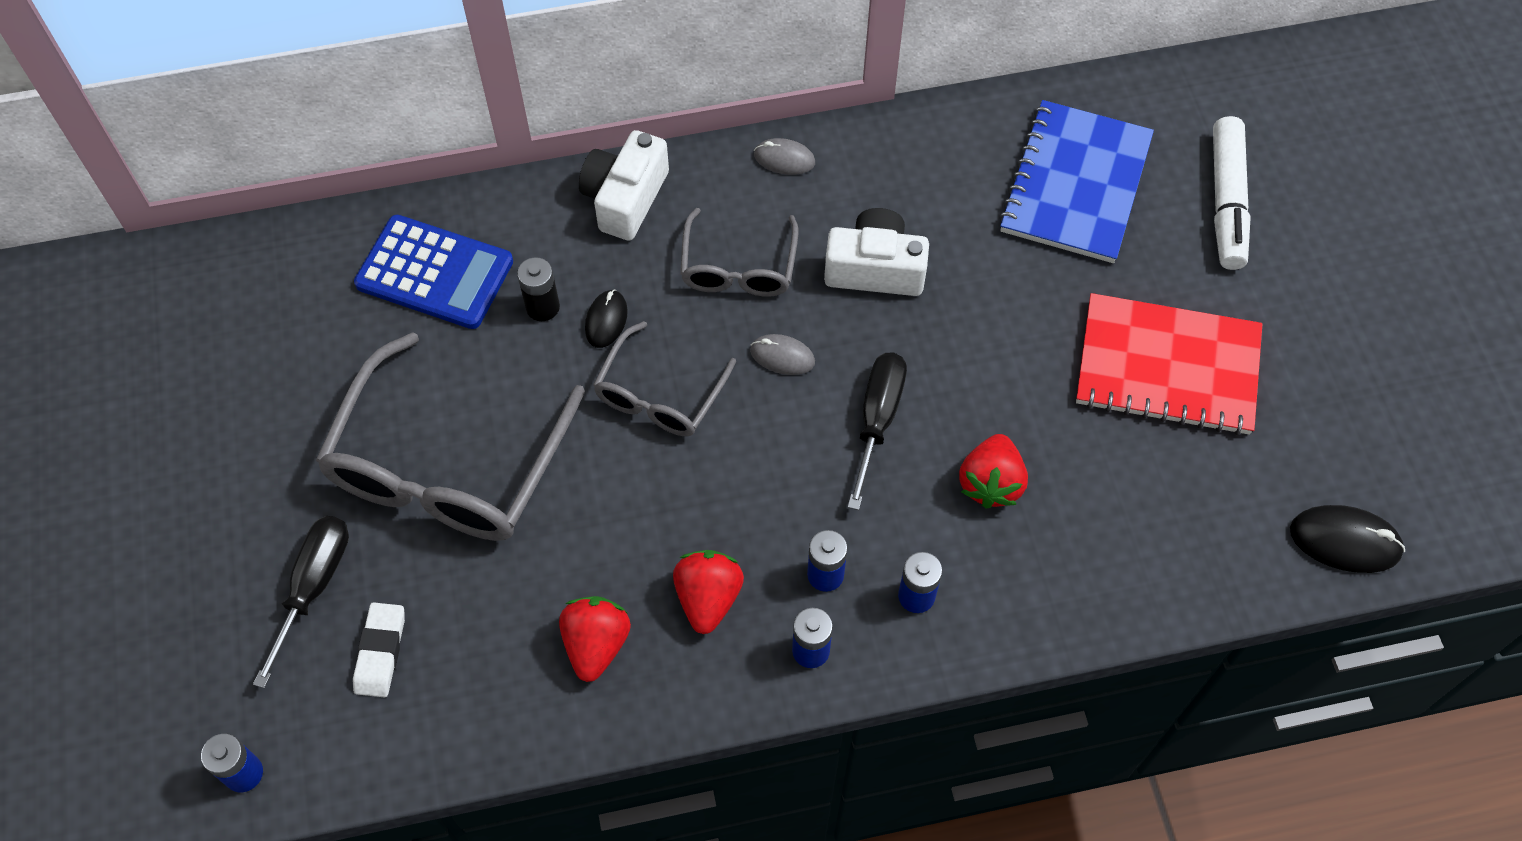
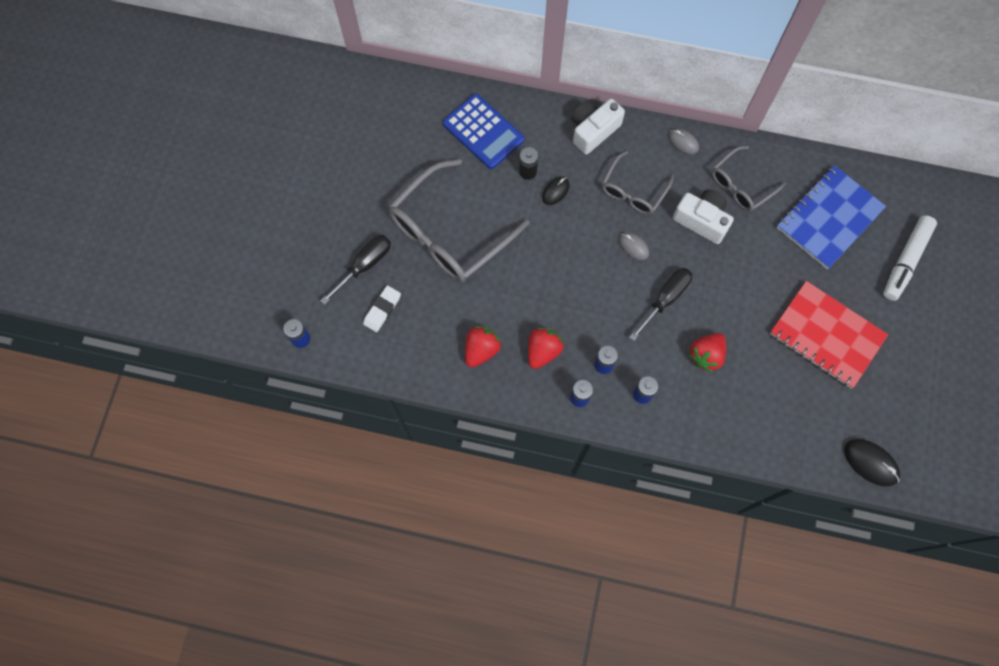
camera: 25 degrees right, 10 degrees up
(659, 395) = (564, 241): grey glasses -> grey glasses (741, 185)

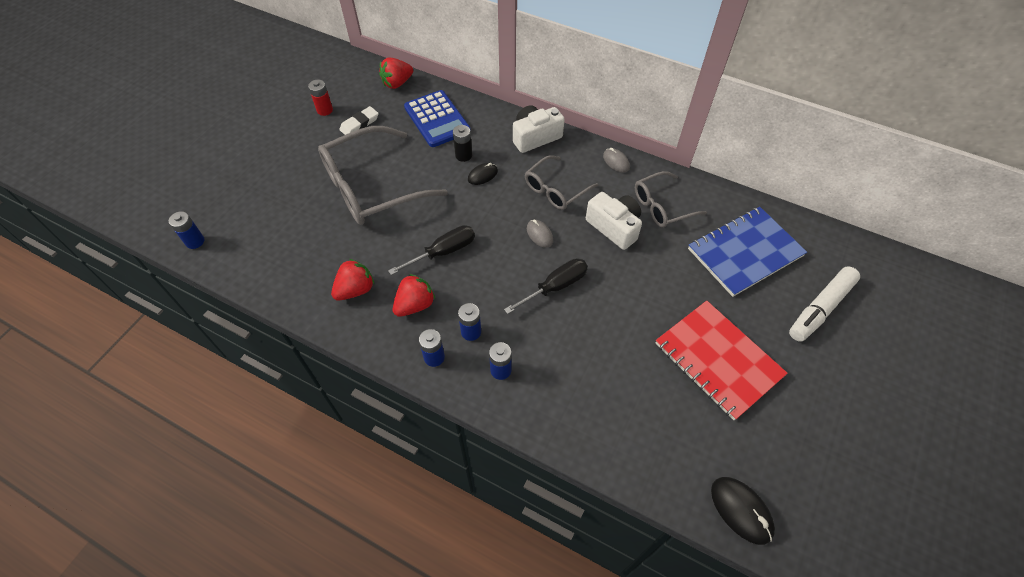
camera: 15 degrees right, 15 degrees down
(358, 148) = (325, 110): none -> red battery
(364, 265) = (284, 196): black screwdriver -> black screwdriver (443, 252)
(382, 310) = (280, 234): white eraser -> white eraser (359, 124)
(706, 355) = (581, 348): red strawberry -> red strawberry (397, 83)

